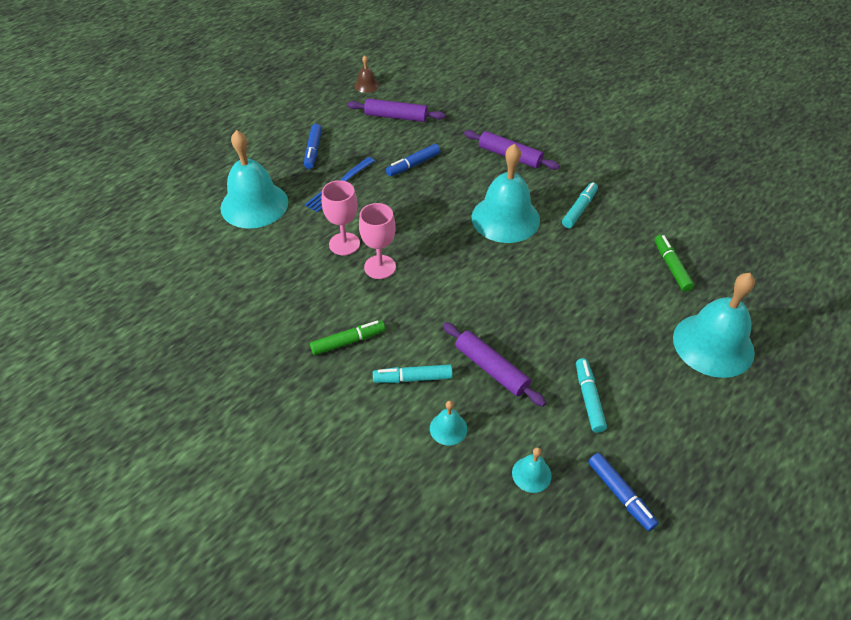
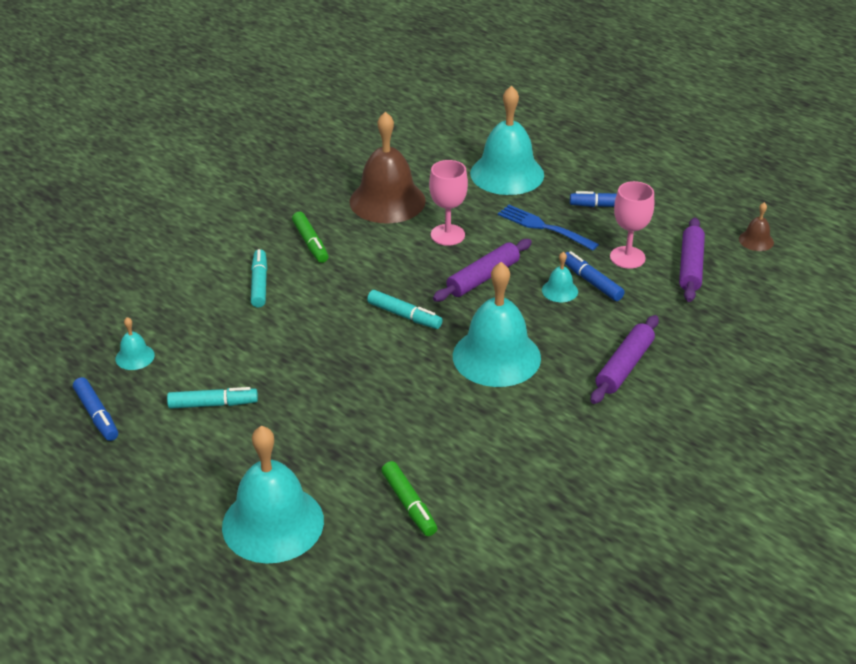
camera: 90 degrees right, 10 degrees down
(284, 285) = (387, 201): none -> brown bell
(380, 267) = (412, 260): pink goblet -> pink goblet (627, 257)
(448, 428) = (197, 305): turquoise bell -> turquoise bell (559, 290)
(491, 369) = (263, 335): purple rolling pin -> purple rolling pin (483, 277)
(579, 209) = (519, 426): turquoise marker -> turquoise marker (404, 316)
(620, 495) = (96, 415): blue marker -> blue marker turned 90 degrees counterclockwise
(671, 267) = (409, 504): green marker -> green marker turned 75 degrees clockwise

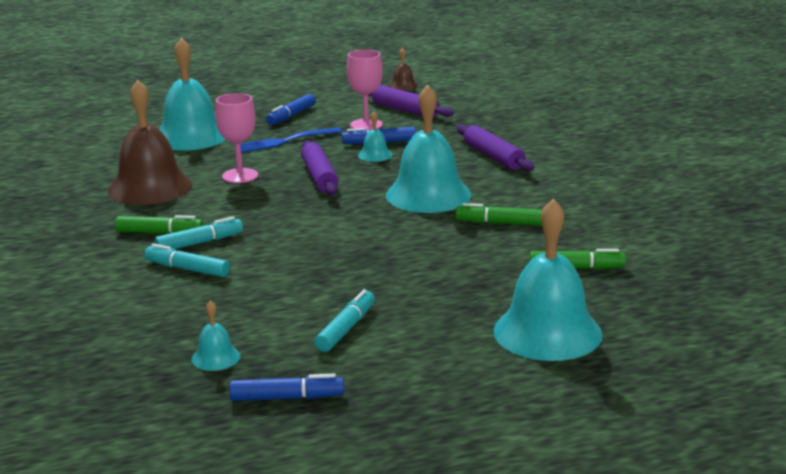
camera: 60 degrees left, 15 degrees down
(404, 316) = (328, 217): turquoise marker -> turquoise marker (200, 243)
(469, 423) = (499, 223): none -> green marker

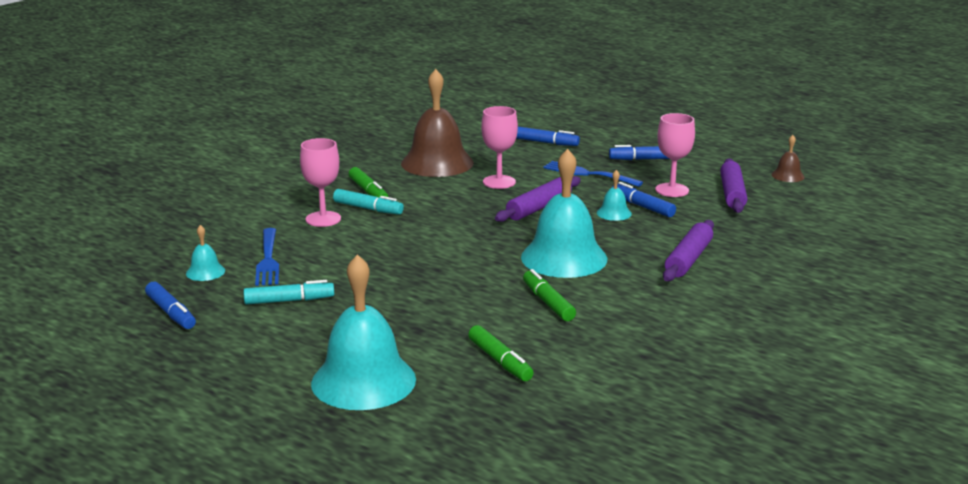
camera: 55 degrees right, 0 degrees up
(187, 269) = (323, 219): turquoise marker -> pink goblet
(191, 136) = (546, 143): turquoise bell -> blue marker
(237, 318) = (268, 259): none -> blue fork

